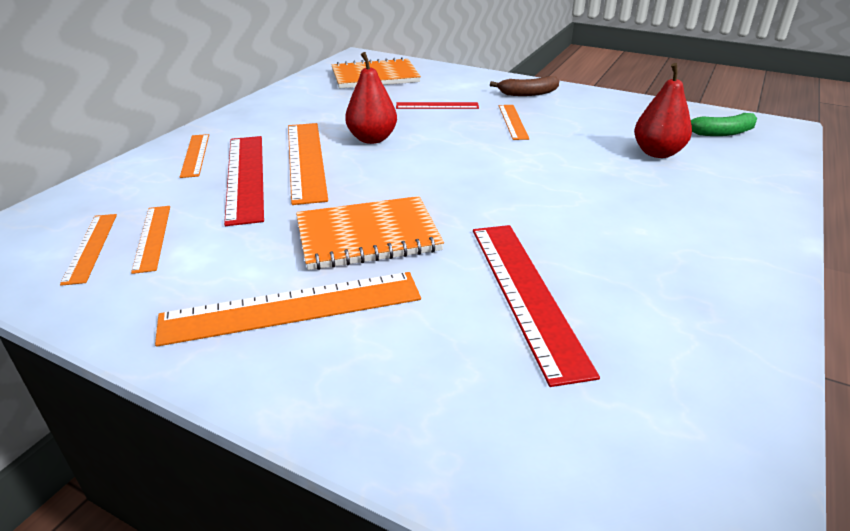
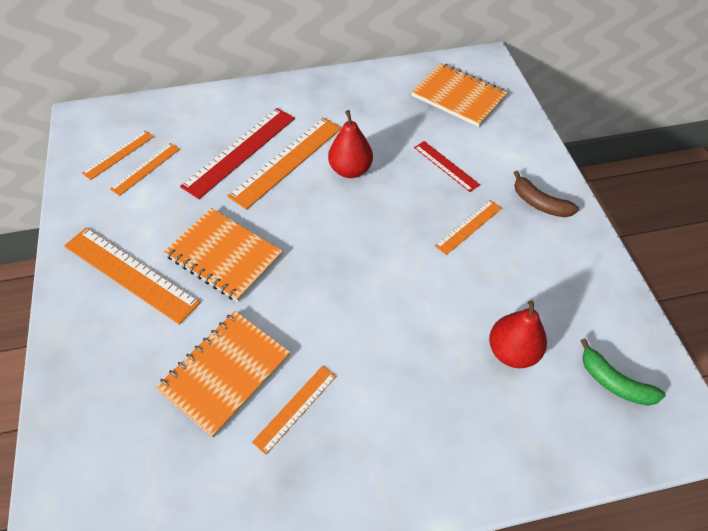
camera: 50 degrees right, 20 degrees up
(195, 155) = (243, 110): orange ruler -> orange ruler (295, 408)
(526, 294) = (225, 373): red ruler -> orange notebook

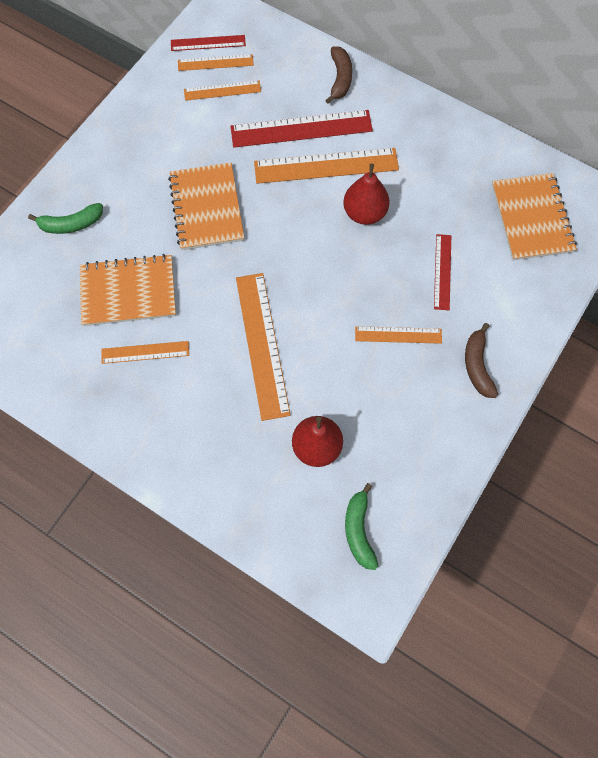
camera: 45 degrees right, 15 degrees up
(97, 146) = (208, 43): none -> red ruler
(108, 363) = (71, 224): none -> green banana
(130, 274) = (137, 170): orange ruler -> orange ruler (262, 344)
(233, 103) = (340, 79): none -> brown banana

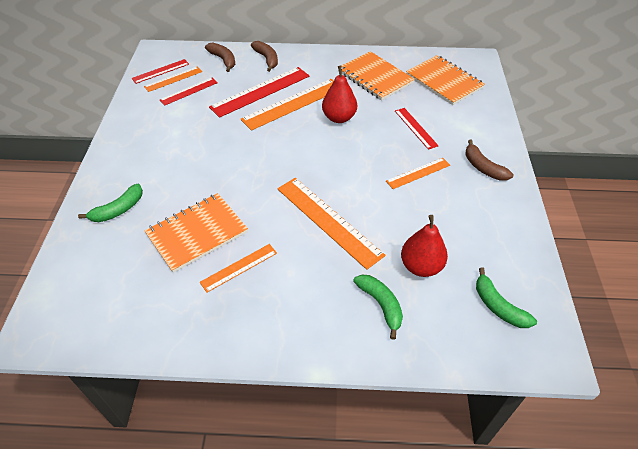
camera: 30 degrees left, 20 degrees down
(206, 208) = (224, 157): orange notebook -> orange notebook (375, 77)
(222, 91) = (189, 91): orange ruler -> red ruler
(249, 465) = (381, 305): none -> green banana
(288, 57) = (223, 60): none -> brown banana

